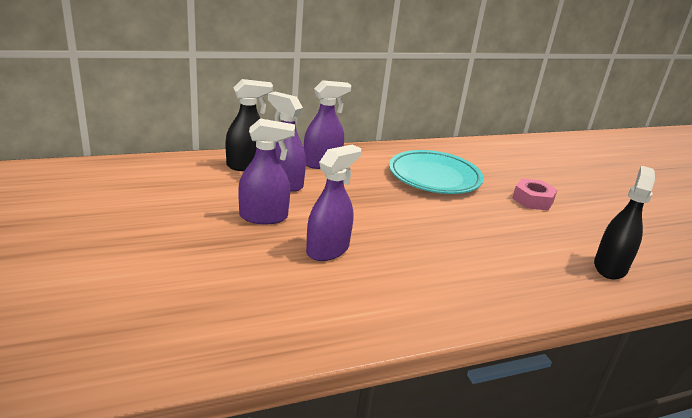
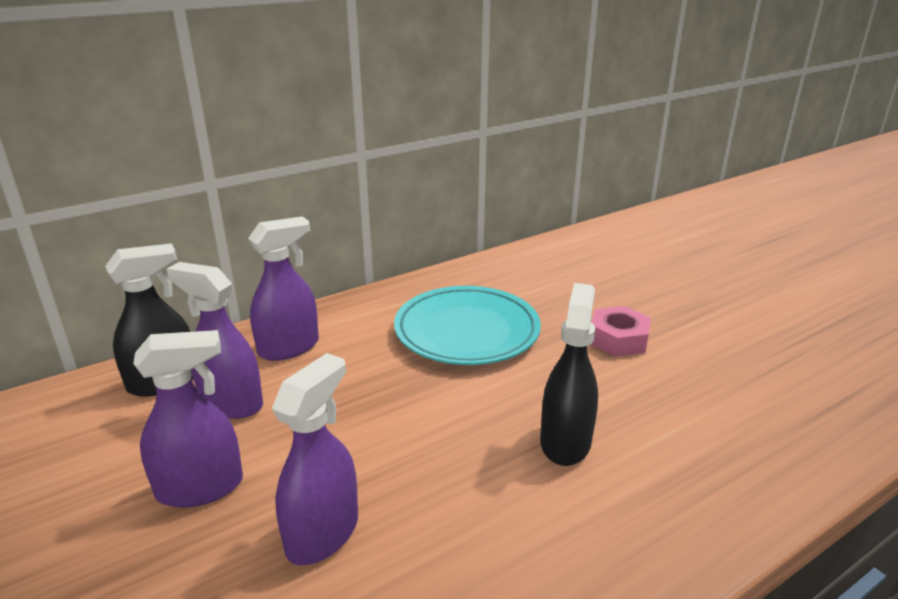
camera: 10 degrees left, 0 degrees up
(610, 267) = (766, 440): black spray bottle -> black spray bottle (565, 442)

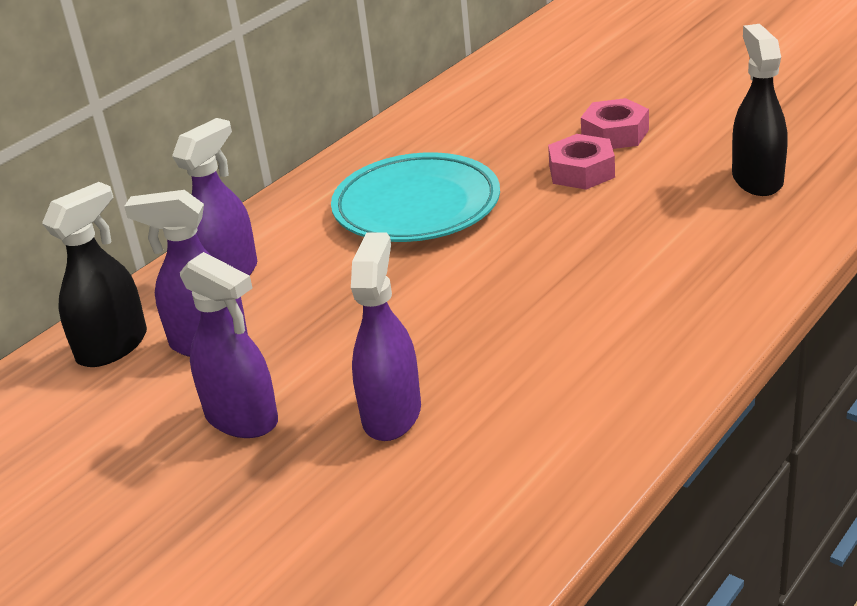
camera: 15 degrees left, 5 degrees up
(200, 488) = (242, 418): purple spray bottle -> purple spray bottle turned 75 degrees clockwise
(565, 442) = (575, 278): black spray bottle -> black spray bottle (757, 179)
(661, 314) = (615, 134): none -> pink nut

